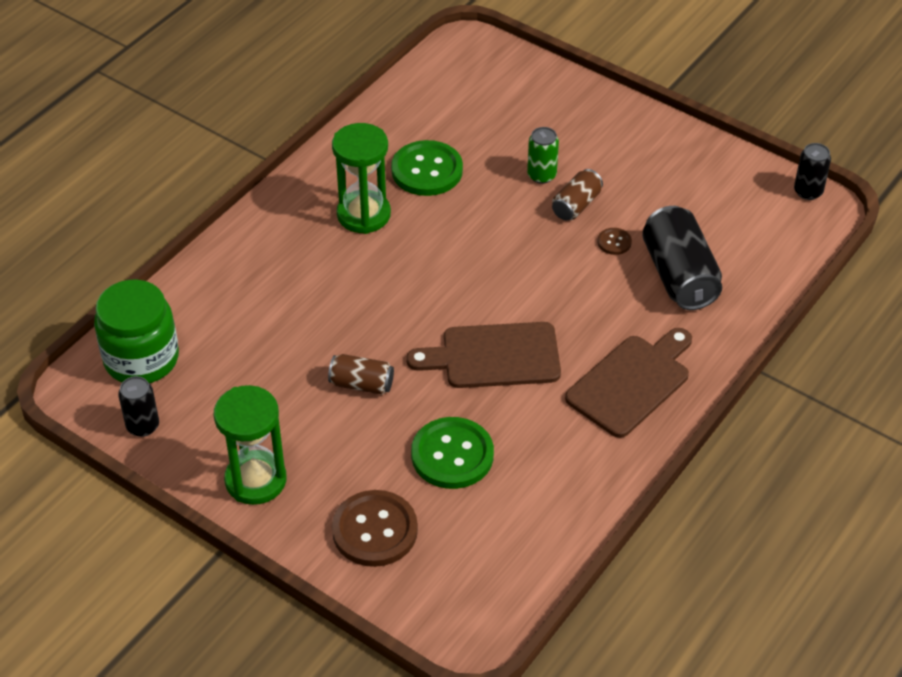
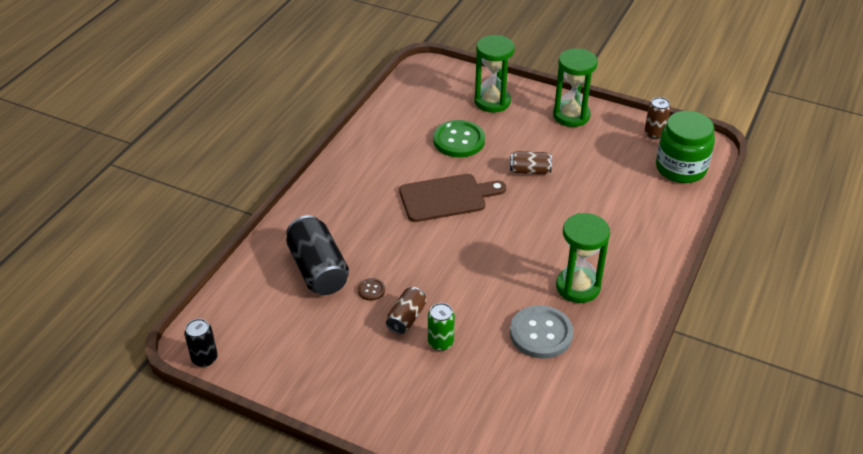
camera: 170 degrees right, 5 degrees down
(143, 426) = (654, 133): black can -> brown can
(375, 530) = (492, 101): brown button -> green hourglass
(427, 170) = (541, 333): green button -> grey button
(631, 383) = (350, 192): brown cutting board -> none

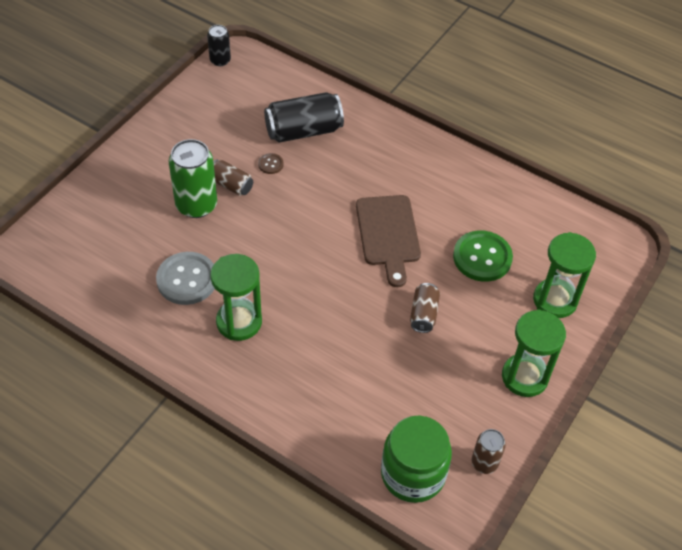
camera: 95 degrees right, 10 degrees up
(440, 342) = (196, 205): green can -> green can, size x1.78

